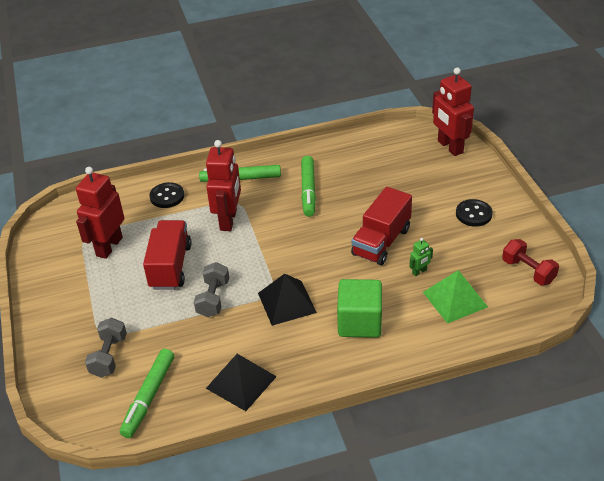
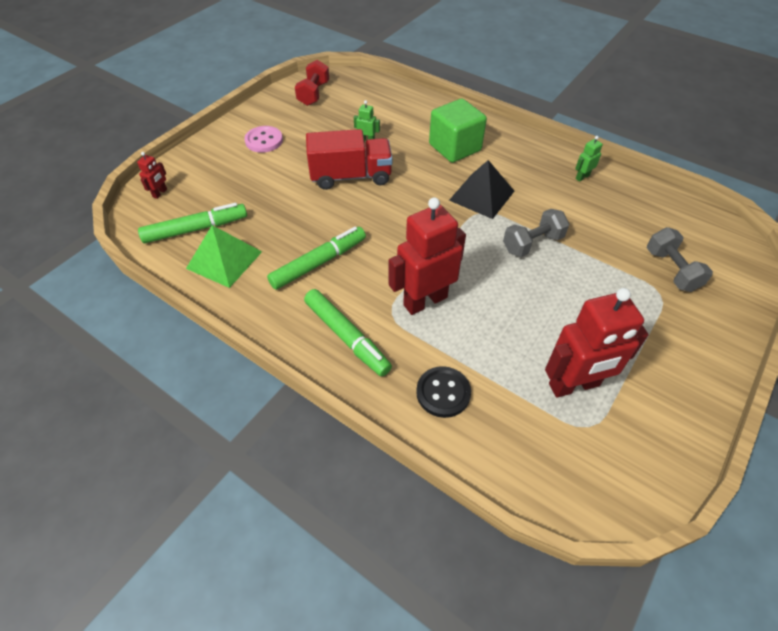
camera: 130 degrees left, 10 degrees up
(109, 356) = (671, 270): grey dumbbell -> grey dumbbell turned 75 degrees counterclockwise
(149, 397) = (662, 217): green marker -> green marker (196, 229)
(170, 267) = (535, 303): red truck -> none
(241, 382) = (582, 177): black pyramid -> green robot
(450, 147) = (160, 193): red robot -> red robot, size x0.43
(455, 299) = (379, 114): green pyramid -> green pyramid (224, 260)
(473, 214) = (264, 141): black button -> pink button

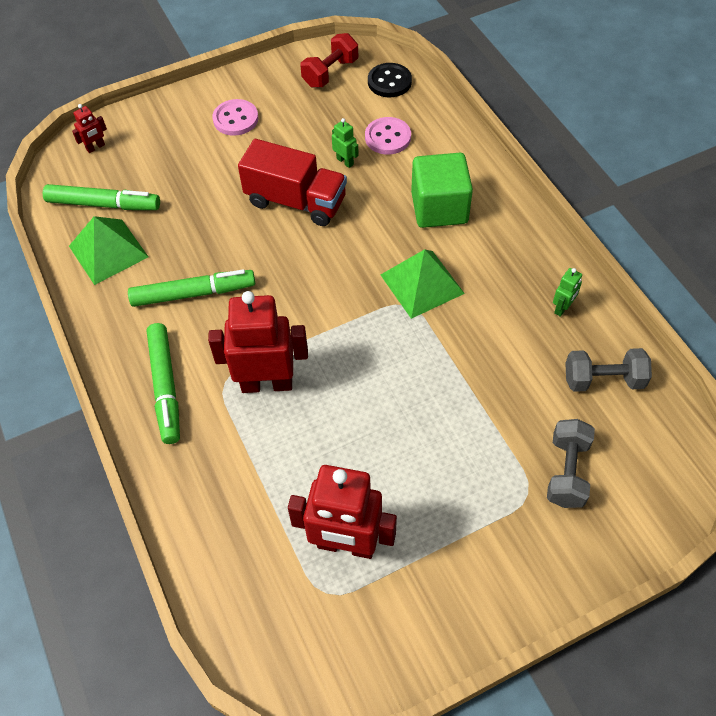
camera: 30 degrees right, 5 degrees up
(385, 118) = (388, 137): none -> pink button
(443, 393) = (213, 488): black button -> black button (389, 82)
(481, 195) = (422, 284): black pyramid -> green pyramid
(532, 243) = (432, 368): grey dumbbell -> grey dumbbell (603, 380)
(582, 177) = (562, 308): green robot -> green robot turned 135 degrees clockwise

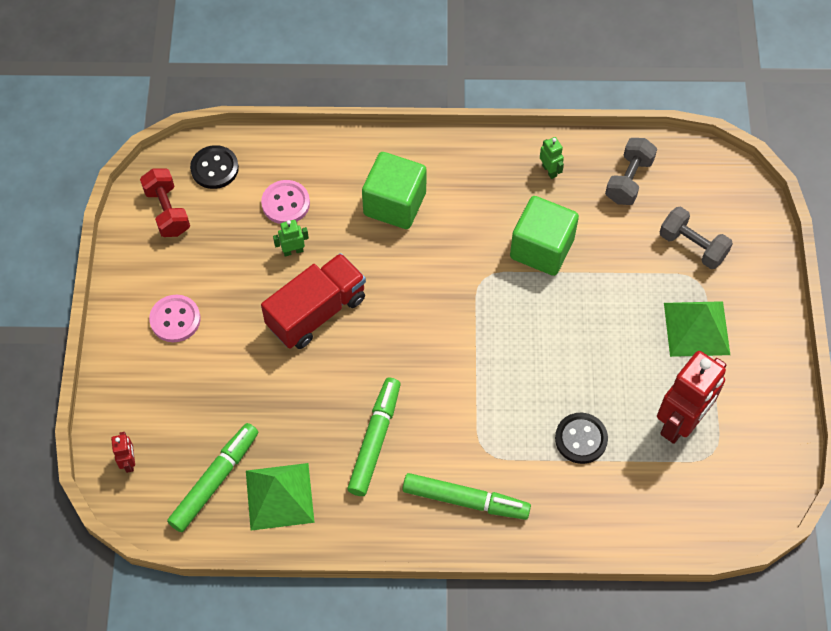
camera: 65 degrees left, 5 degrees up
(267, 383) = (505, 418): red robot -> none
(278, 458) = (581, 439): none -> black button
(422, 284) = (468, 256): green pyramid -> green pyramid (696, 328)
(470, 337) = (541, 248): none -> green cube

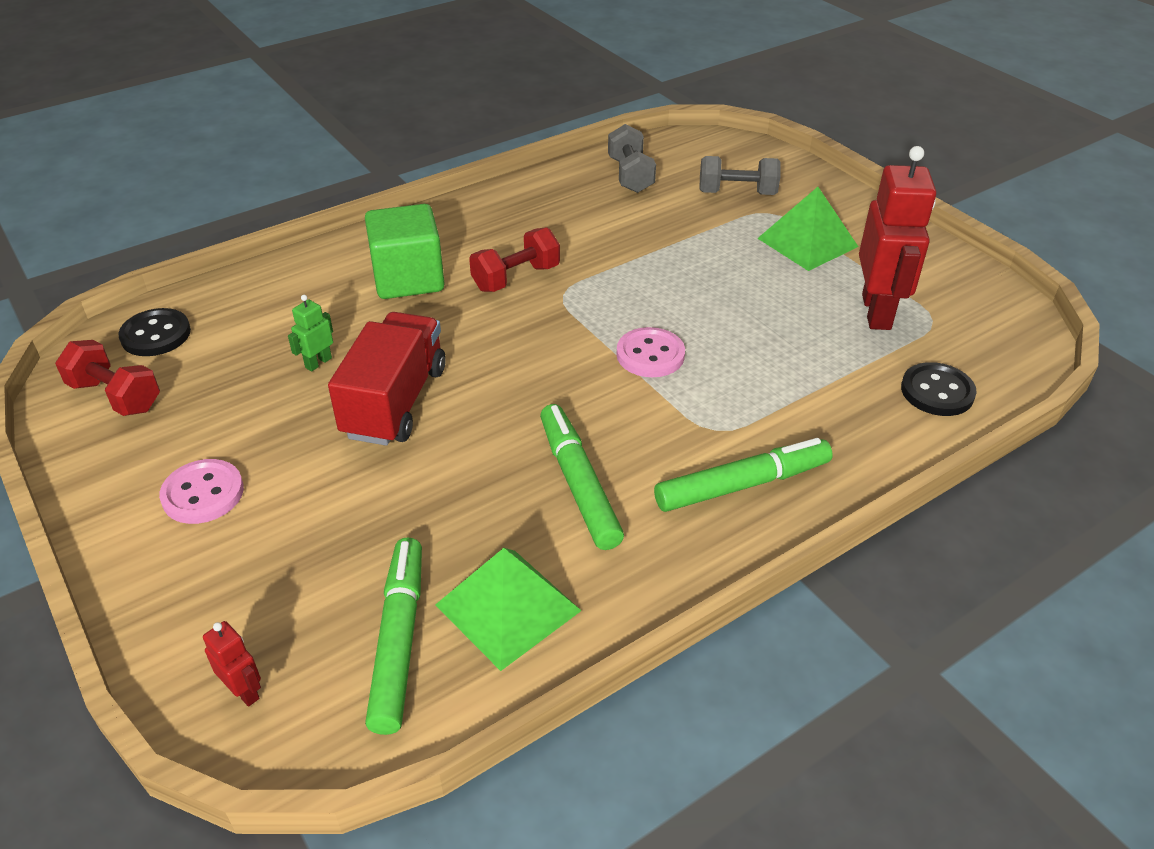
camera: 35 degrees left, 20 degrees down
(285, 203) = (275, 328): pink button -> pink button (650, 355)
(464, 244) = (516, 278): none -> red dumbbell
(541, 248) = (599, 249): green cube -> none
(549, 170) = (548, 196): green robot -> none
(581, 439) = (801, 370): black button -> black button (937, 392)

